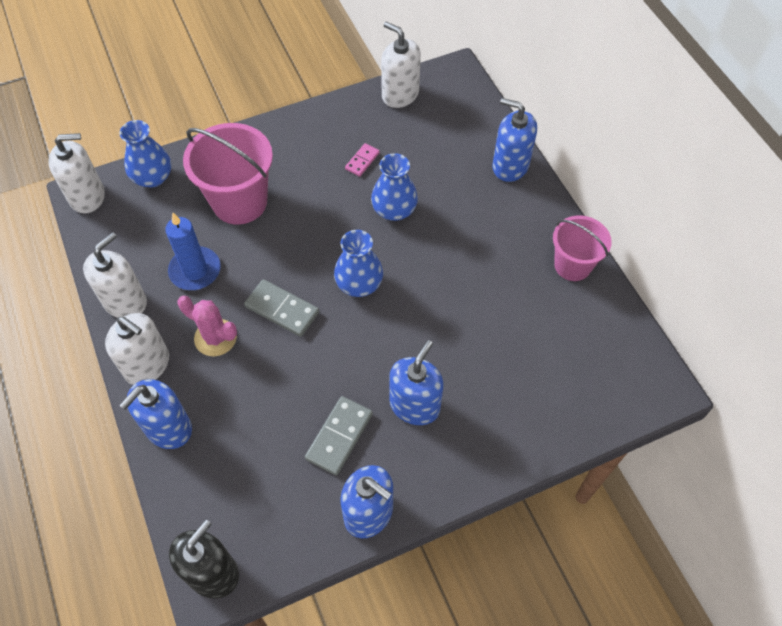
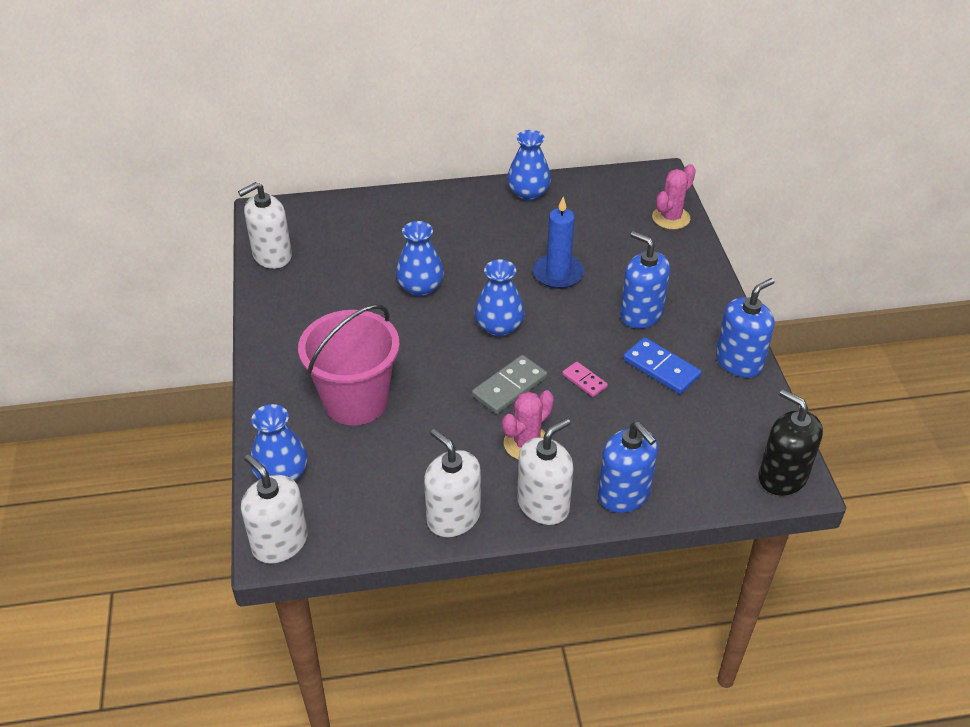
camera: 75 degrees left, 15 degrees down
(87, 196) = (280, 542): white soap dispenser -> white soap dispenser turned 45 degrees counterclockwise
(195, 270) = (434, 450): blue candle -> blue candle (558, 274)
(339, 436) = (661, 368): grey domino -> blue domino
(362, 161) = (347, 298): pink domino -> pink domino (584, 381)
(510, 166) = (403, 204): blue soap dispenser -> none
(572, 265) = (528, 193): pink bucket -> blue vase
(588, 412) = (671, 218): none -> pink cactus

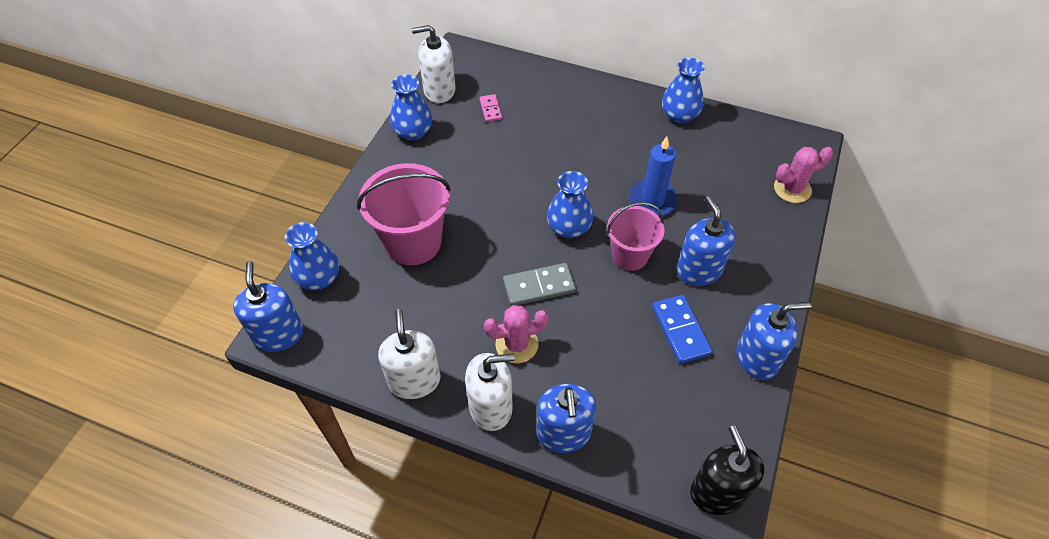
camera: 30 degrees right, 10 degrees up
(280, 542) = (278, 334): white soap dispenser -> blue soap dispenser
(420, 287) = (531, 165): blue vase -> blue vase (413, 132)
(572, 327) = (630, 255): none -> pink bucket
(584, 381) = (605, 310): pink domino -> pink domino (490, 109)

